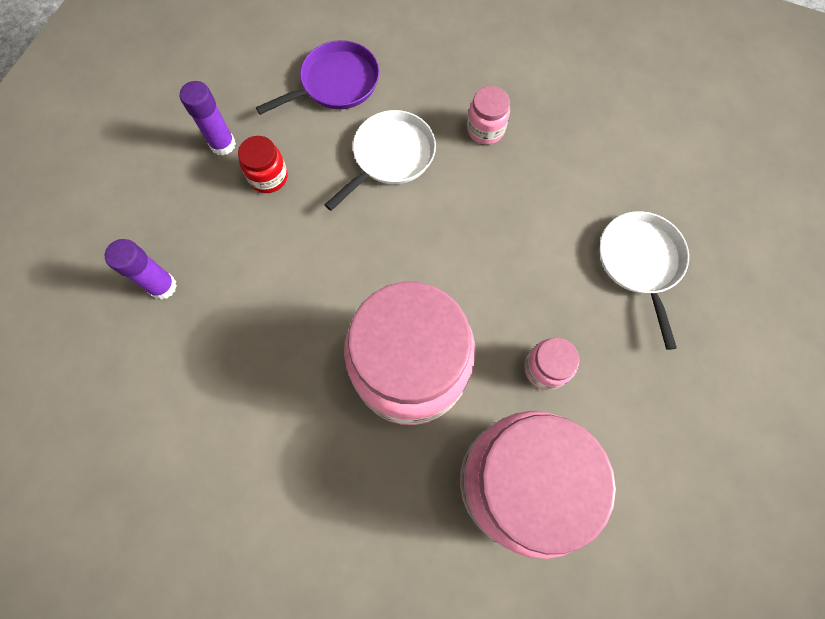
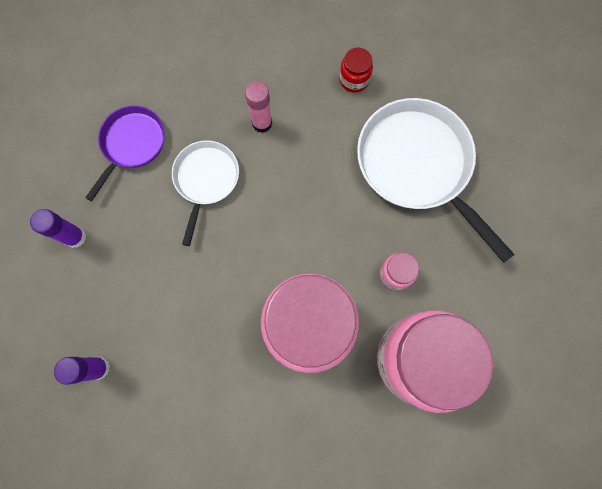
camera: 30 degrees left, 5 degrees up
(268, 177) = (126, 244): red jar -> red jar (354, 80)
(485, 129) = (262, 123): pink jar -> pink glue stick
(640, 262) = (417, 165): white pan -> white pan, size x1.74

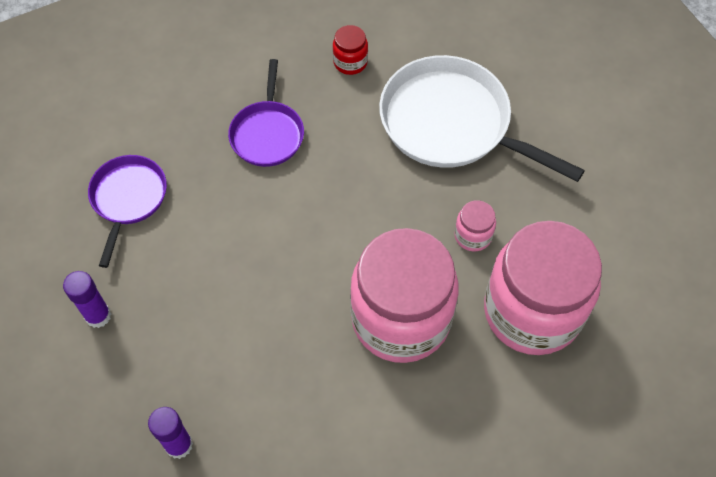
camera: 20 degrees left, 15 degrees down
(206, 180) = (227, 209): white pan -> none
(262, 123) = (267, 133): pink glue stick -> purple pan

